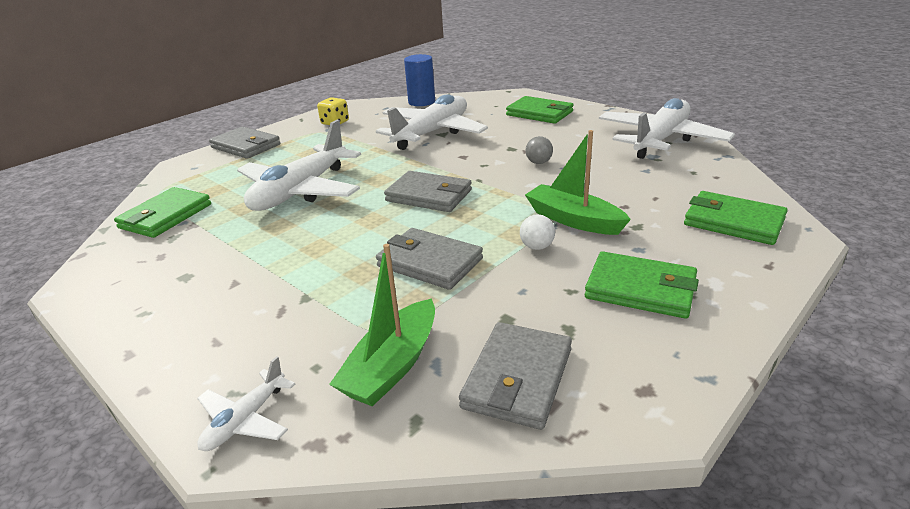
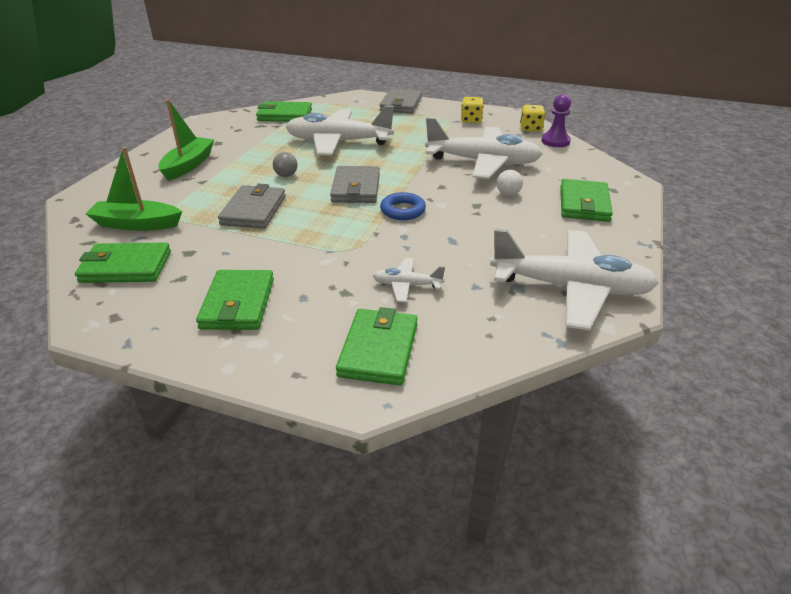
camera: 65 degrees right, 5 degrees up
(245, 420) = (93, 197): white plane -> white plane (407, 285)
(386, 105) = (530, 129): none -> yellow dice
(421, 102) = (555, 141): blue cylinder -> purple pawn
(497, 179) = (403, 210): none -> blue ring
(517, 378) = (126, 267): grey wallet -> green wallet
(537, 247) = (290, 248): white ball -> white ball (508, 194)
(538, 162) = (452, 224): grey ball -> grey ball (286, 175)
(573, 220) = (343, 258): green boat -> green boat (188, 165)

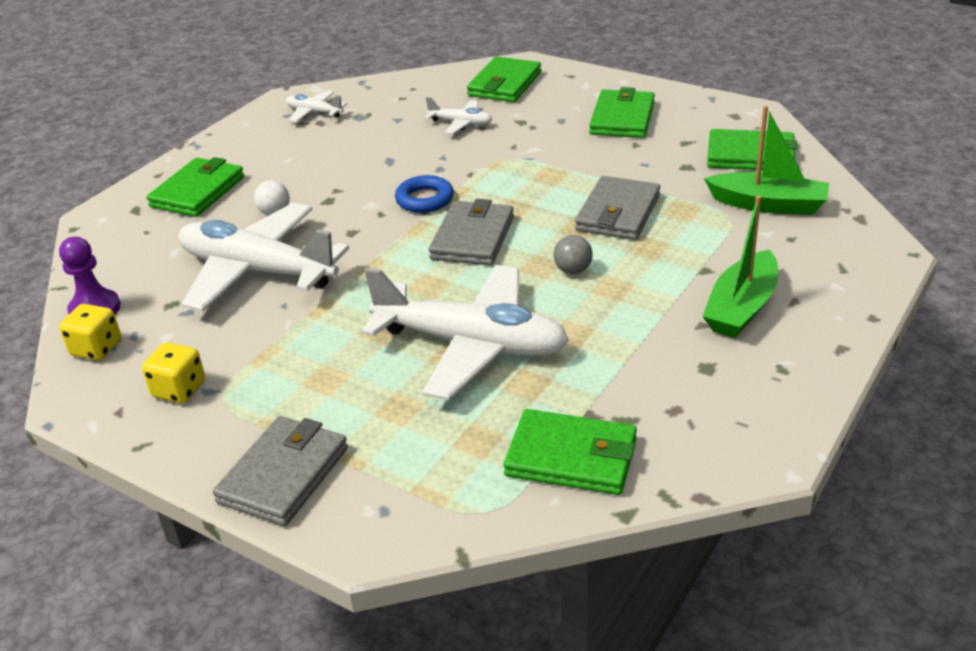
camera: 165 degrees left, 0 degrees up
(570, 288) = (314, 113): white plane -> white plane, size x0.45

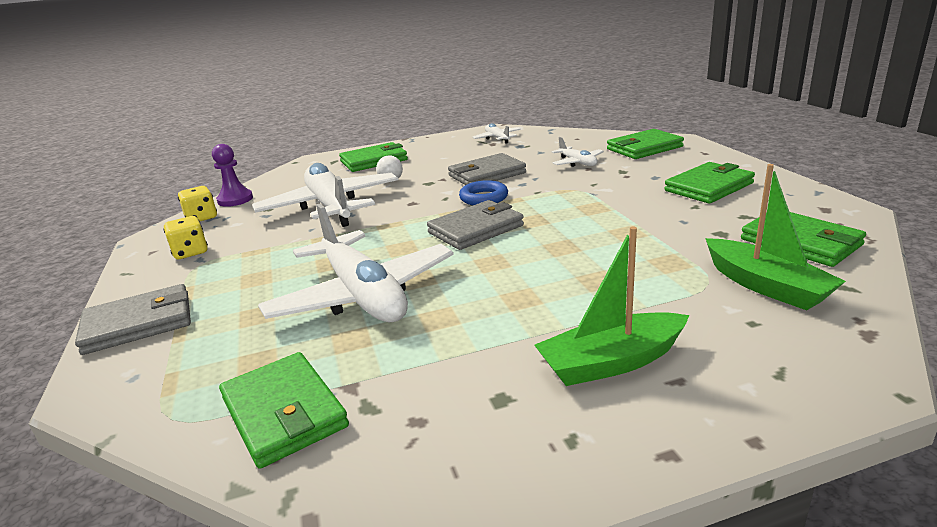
camera: 40 degrees right, 10 degrees down
(573, 270) = (510, 274): grey ball -> none
(618, 213) = (608, 247): grey wallet -> grey wallet (486, 174)

